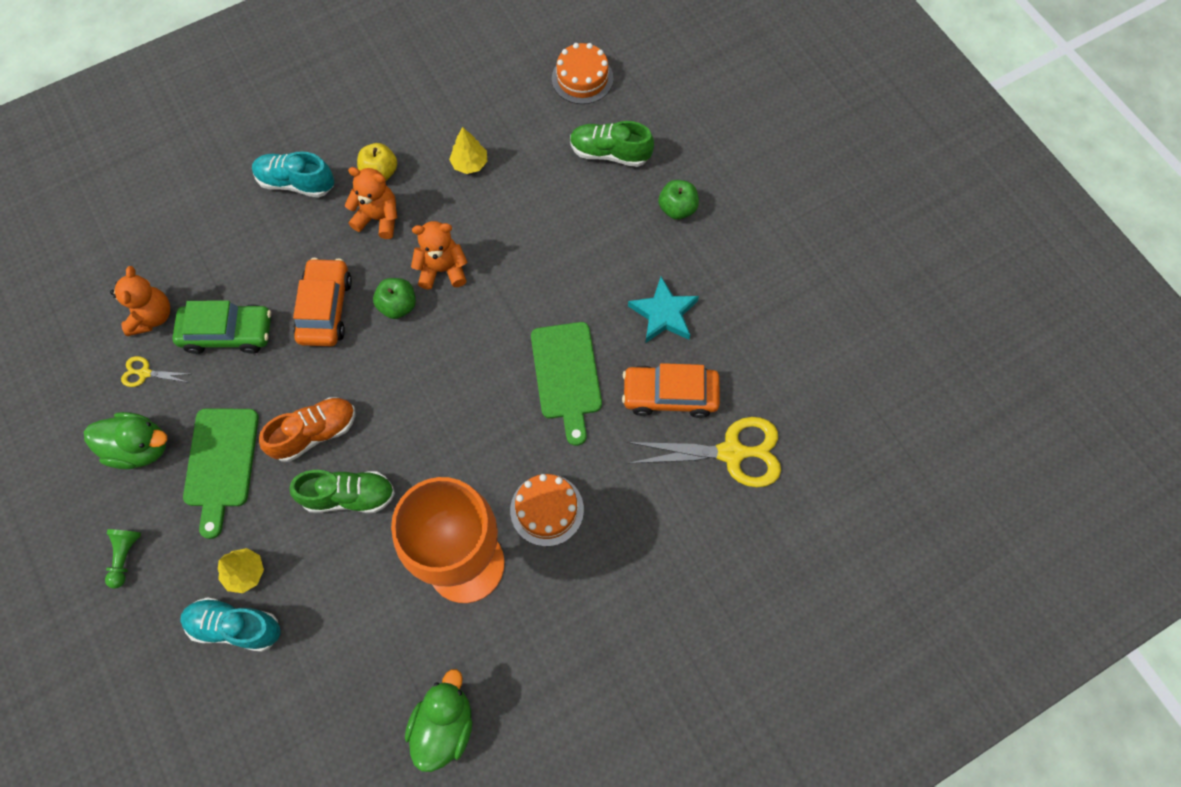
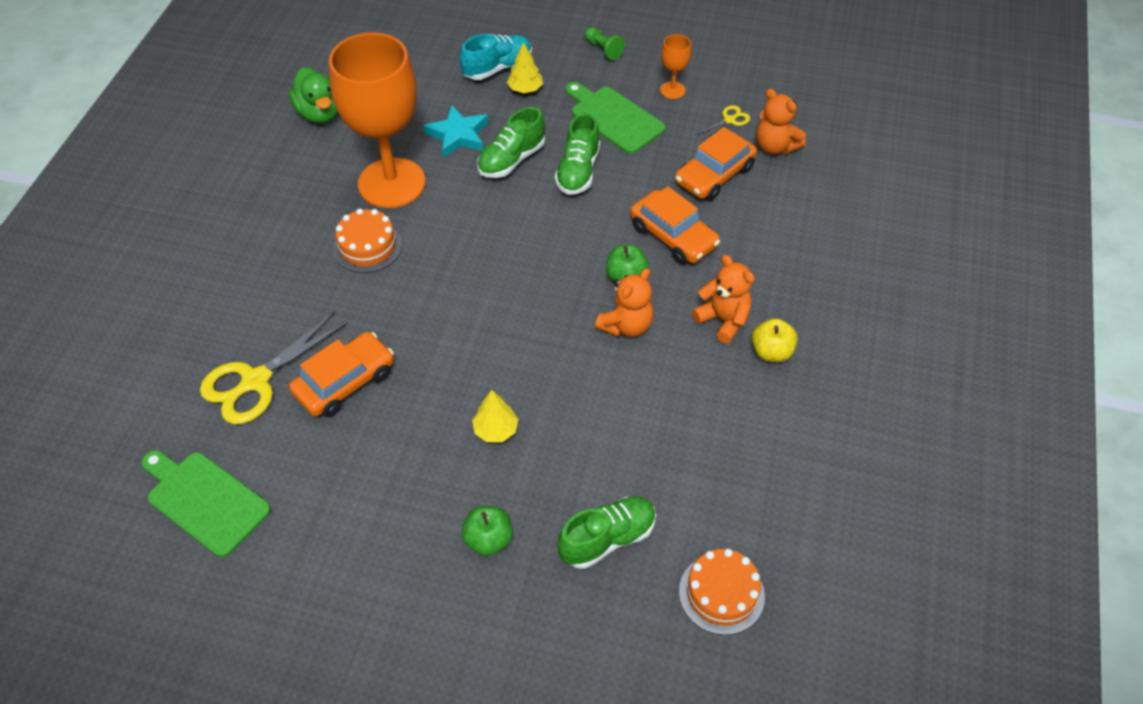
camera: 135 degrees right, 15 degrees down
(140, 448) = (672, 90): green duck -> orange goblet
(228, 333) = (714, 175): green car -> orange car
(296, 183) = (818, 292): turquoise shoe -> none
(315, 433) = (578, 171): orange shoe -> green shoe
(378, 218) = (723, 320): orange teddy bear -> orange teddy bear turned 105 degrees counterclockwise
(470, 164) = (713, 420): yellow tree -> yellow tree (495, 430)
(566, 376) = (443, 332): green cutting board -> green cutting board (204, 500)
(663, 314) = (410, 438): turquoise star -> turquoise star (458, 135)

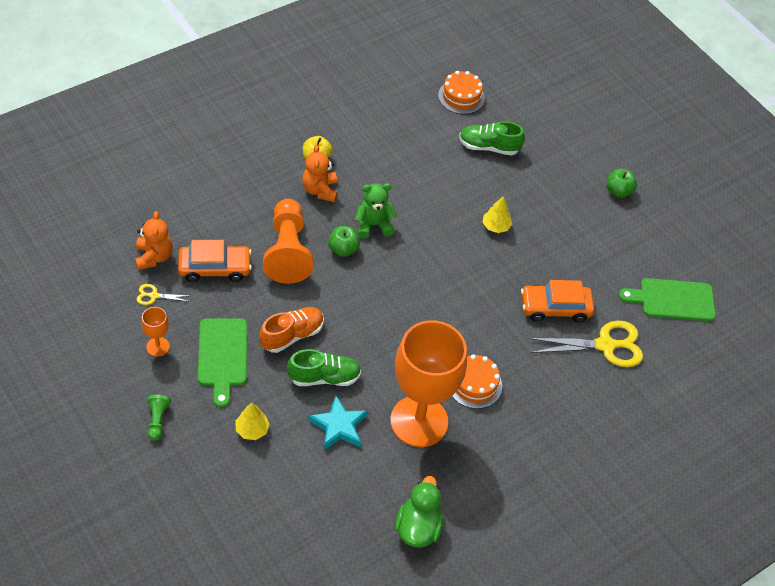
camera: 145 degrees left, 0 degrees up
(204, 500) = (672, 300): green cutting board -> green cutting board turned 105 degrees clockwise
(489, 540) = (544, 184): green apple -> green apple (618, 191)
(497, 68) = (250, 466): turquoise shoe -> none
(578, 171) = (292, 335): green shoe -> orange shoe
(626, 325) = (373, 225): orange teddy bear -> green teddy bear
(673, 236) = (287, 251): orange car -> orange pawn

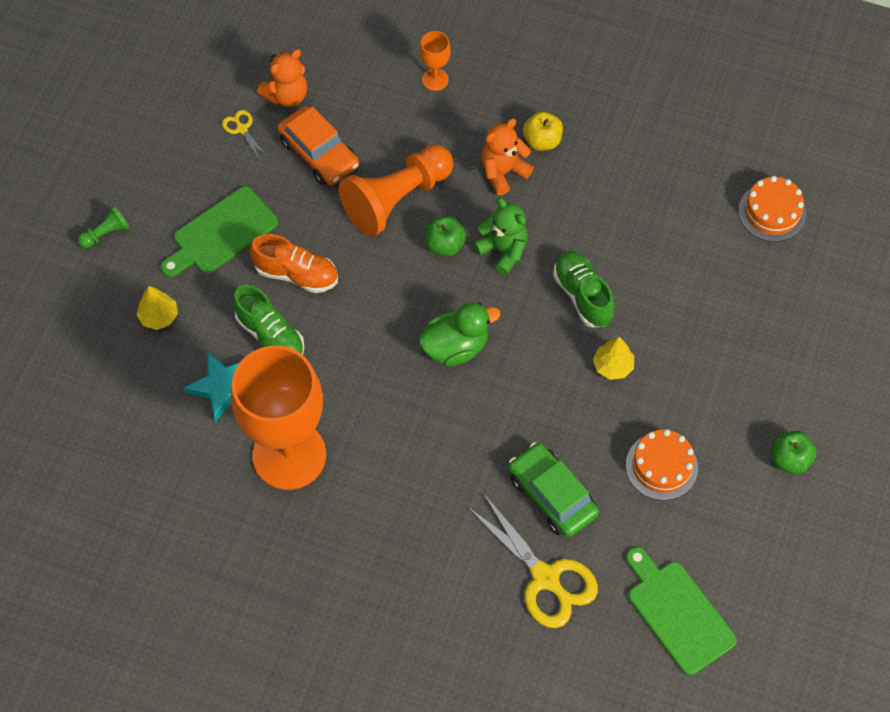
camera: 60 degrees right, 10 degrees up
(158, 346) = (187, 174): orange goblet -> orange goblet (435, 79)
(417, 528) = (163, 535): green duck -> green duck (455, 347)
(474, 384) = (379, 478): orange cake -> orange cake (661, 466)
(489, 147) = (723, 287): green shoe -> green shoe (582, 295)
(555, 308) = (552, 495): orange car -> green car

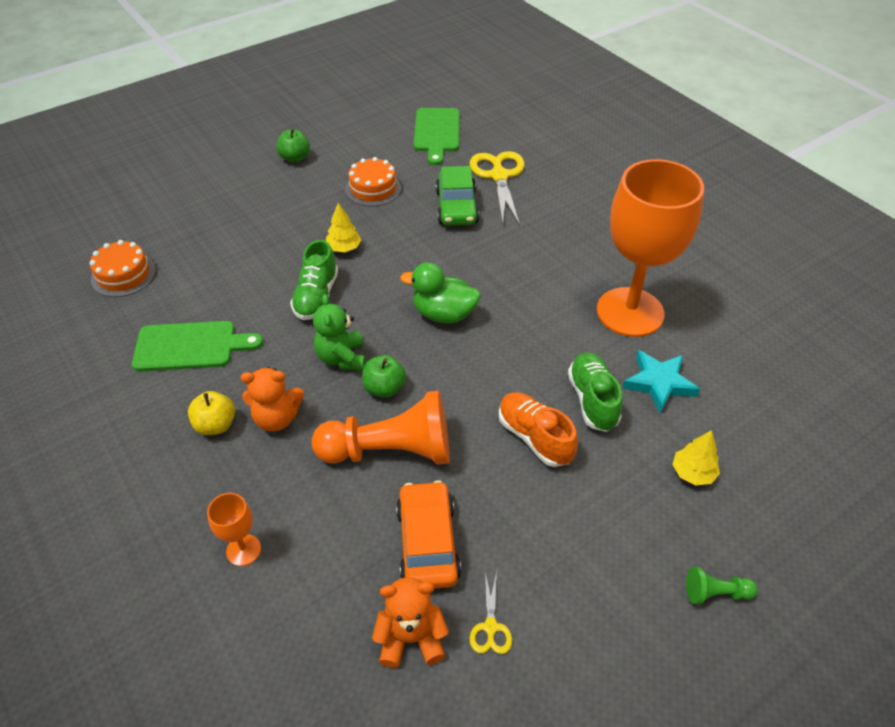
camera: 145 degrees left, 15 degrees down
(221, 233) = (585, 518): green cutting board -> green cutting board (190, 346)

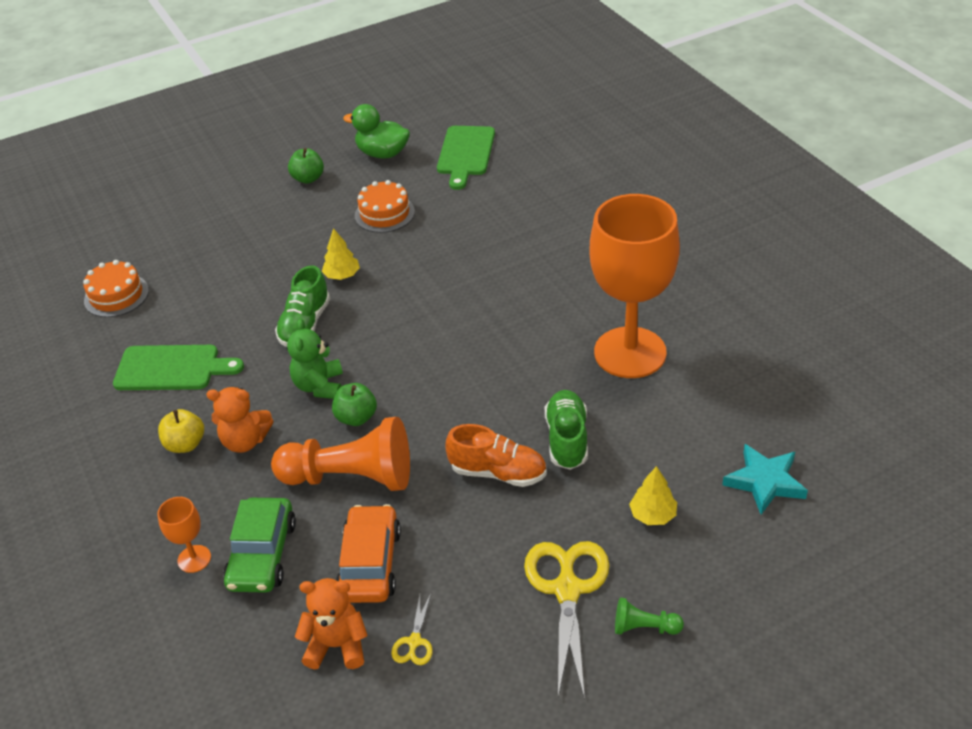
camera: 10 degrees right, 5 degrees down
(443, 314) = (432, 347): green duck -> green duck (382, 153)
(457, 207) = (470, 236): green car -> green car (262, 554)
(499, 176) = (523, 203): yellow scissors -> yellow scissors (567, 590)
(534, 437) = (498, 472): orange shoe -> orange shoe turned 135 degrees clockwise
(659, 383) = (641, 426): turquoise star -> turquoise star (765, 482)

